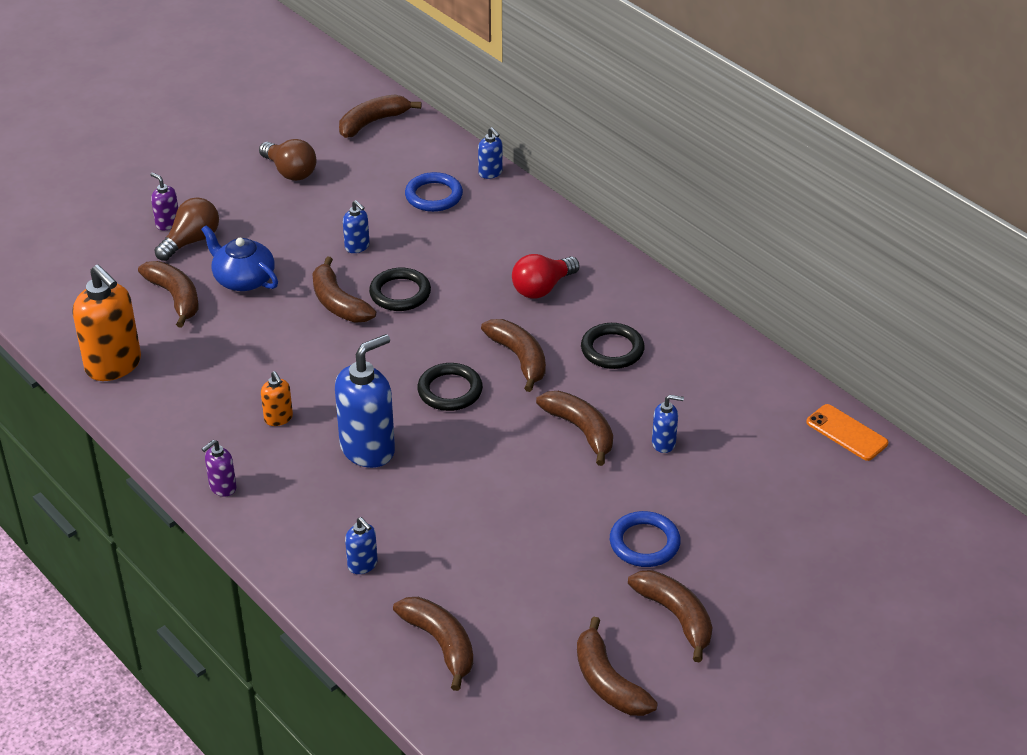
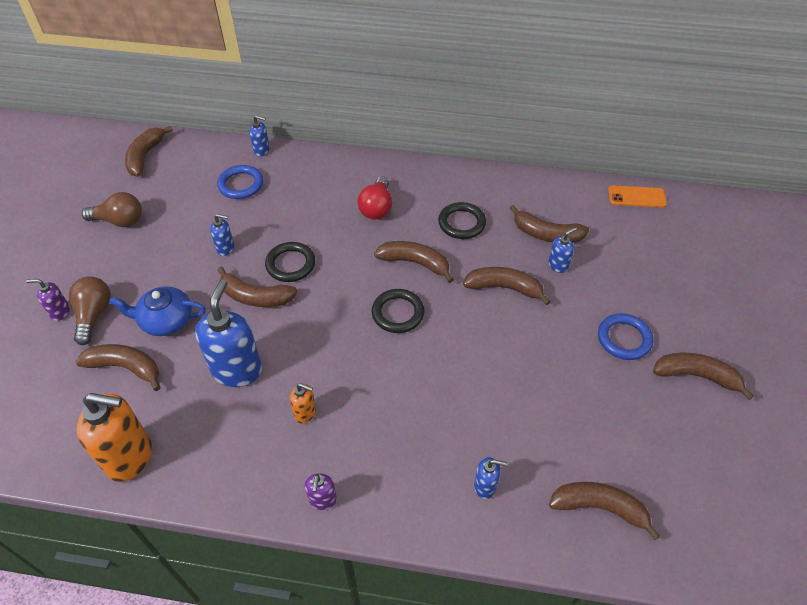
camera: 40 degrees left, 10 degrees up
(368, 449) = (392, 393): blue soap dispenser -> blue soap dispenser (237, 370)
(608, 682) = (717, 453): brown banana -> brown banana (546, 234)

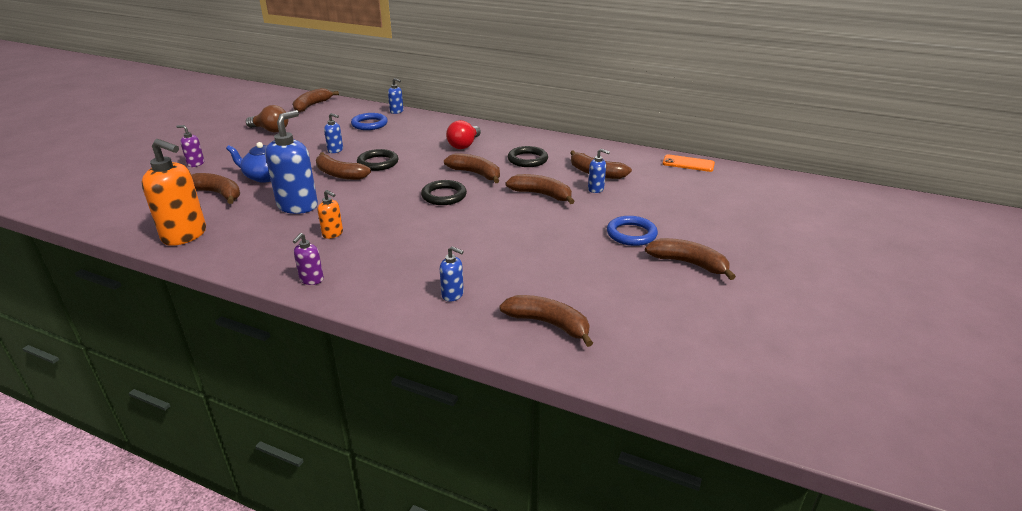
camera: 15 degrees right, 20 degrees down
(94, 315) = (217, 168): brown light bulb -> none
(558, 265) = (596, 189): blue soap dispenser -> blue soap dispenser turned 45 degrees clockwise

